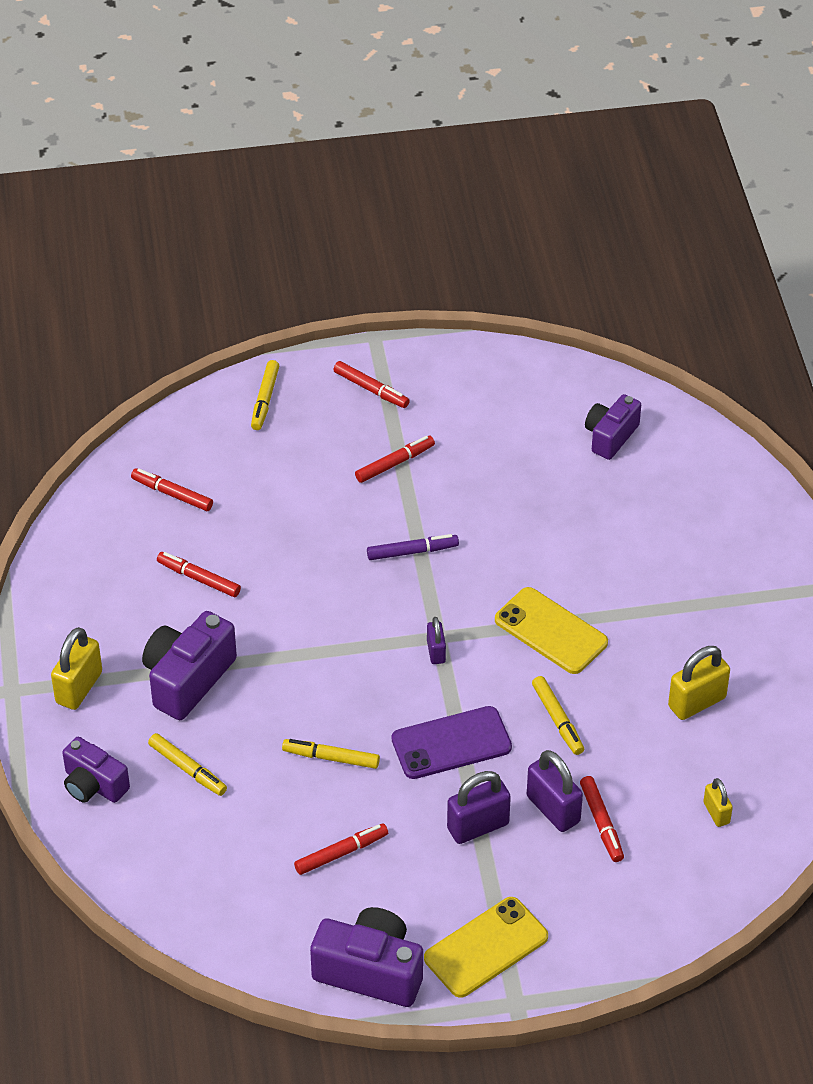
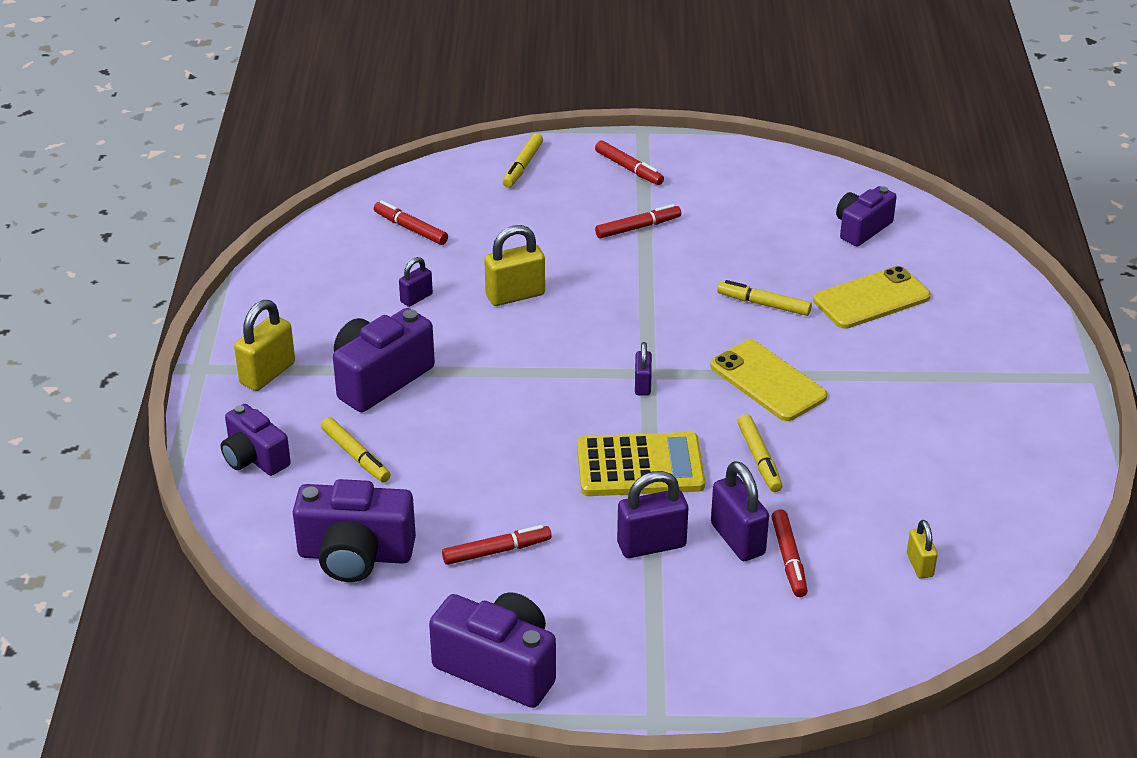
camera: 10 degrees right, 10 degrees down
(199, 579) = (416, 298): red marker -> purple padlock
(215, 876) = (355, 555): none -> purple camera
(331, 758) = (509, 464): yellow marker -> yellow marker (764, 304)
(412, 552) = (638, 299): purple marker -> none
(451, 743) = (640, 466): purple phone -> yellow calculator
(486, 948) = (634, 662): yellow phone -> yellow phone (871, 299)
(697, 702) = (914, 461): yellow padlock -> yellow padlock (515, 295)

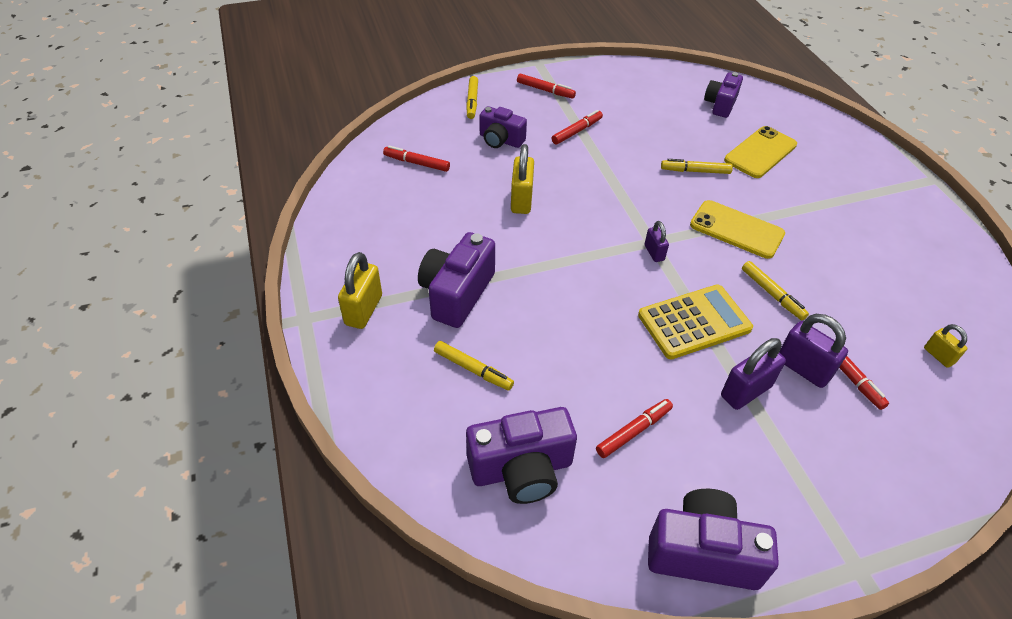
camera: 20 degrees left, 10 degrees up
(254, 458) = (389, 394): purple camera -> purple camera (500, 140)
(416, 298) = (450, 218): purple padlock -> none
(515, 295) = (521, 200): yellow padlock -> yellow padlock turned 45 degrees counterclockwise

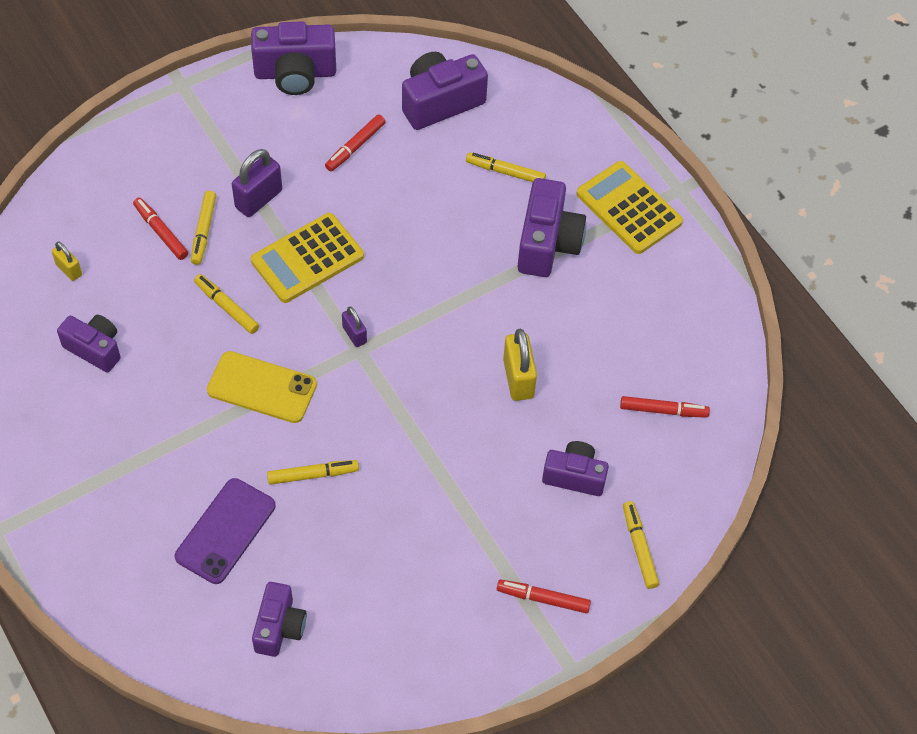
camera: 165 degrees right, 10 degrees up
(363, 310) = (629, 208): yellow padlock -> yellow calculator
(577, 131) = (478, 517): red marker -> none
(760, 153) = (225, 531): yellow phone -> purple phone
(803, 368) = (204, 231): purple padlock -> yellow marker
(891, 282) = (95, 349): none -> purple camera

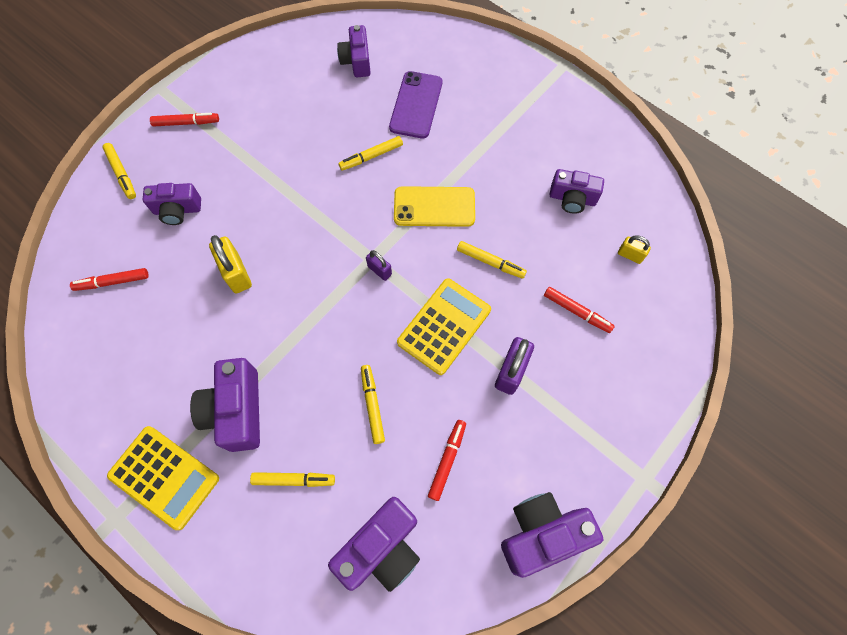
camera: 165 degrees right, 10 degrees up
(204, 231) = (542, 324): yellow marker -> yellow marker (372, 405)

